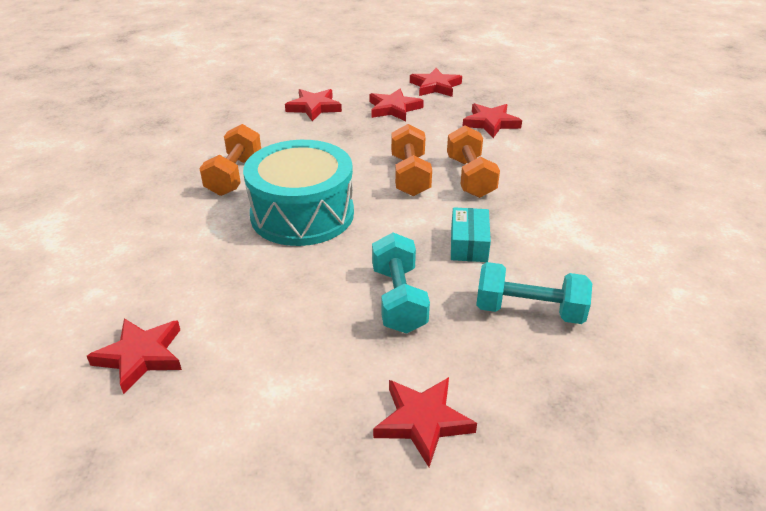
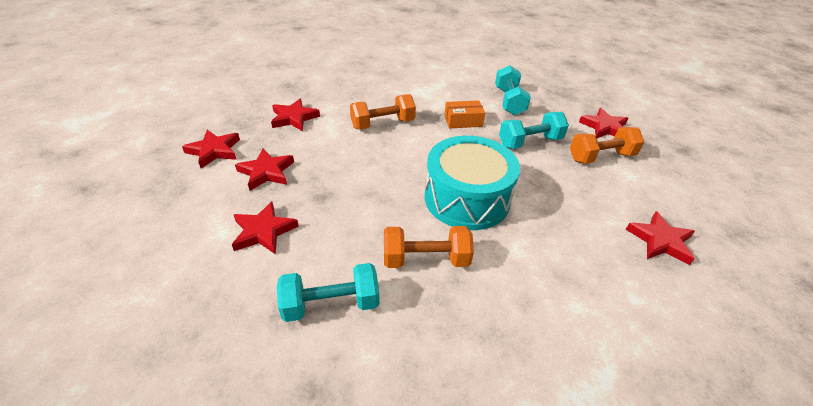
camera: 105 degrees left, 5 degrees up
(221, 130) = (331, 304): none -> turquoise dumbbell
(410, 176) = (389, 151): orange dumbbell -> orange dumbbell (601, 157)
(469, 244) = (463, 121): turquoise box -> orange box

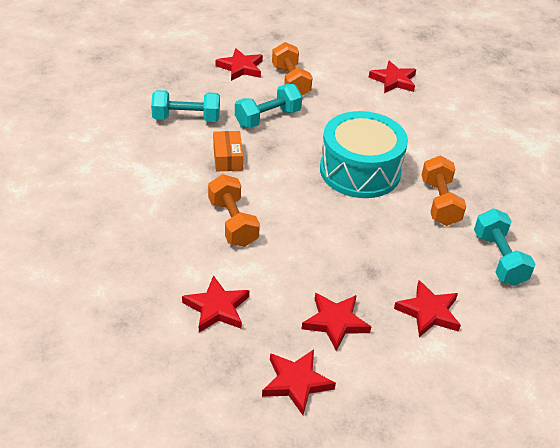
camera: 90 degrees left, 0 degrees up
(530, 142) = (267, 118): turquoise dumbbell -> turquoise dumbbell turned 75 degrees clockwise

